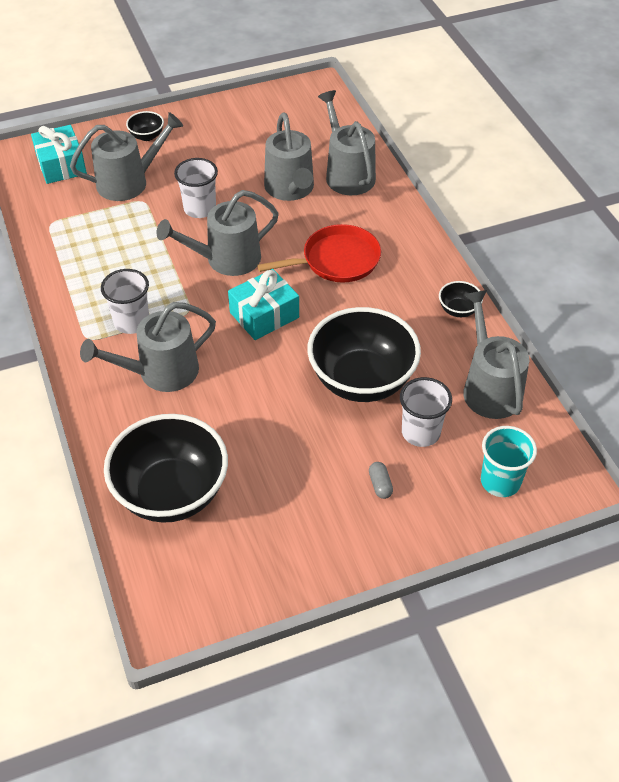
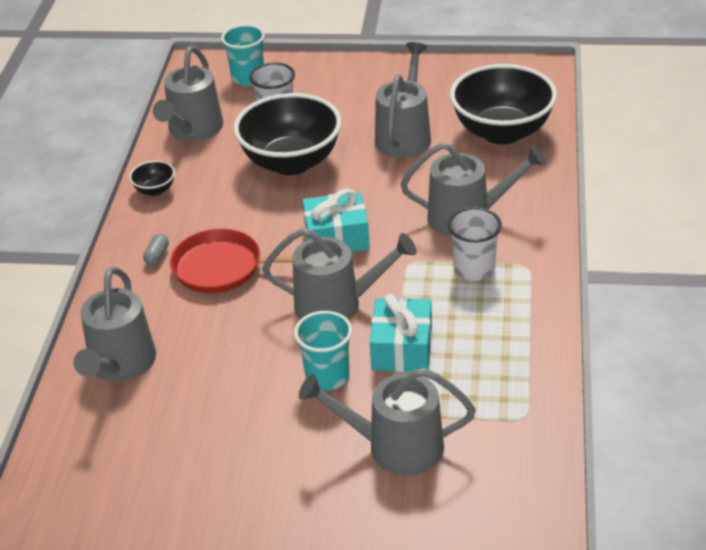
camera: 150 degrees left, 10 degrees down
(61, 165) = (477, 510): turquoise gift -> turquoise gift (402, 348)
(147, 136) = (330, 520): black bowl -> none
(200, 209) = (327, 376): white cup -> turquoise cup
(290, 189) = (202, 367): grey watering can -> grey watering can (404, 136)
(380, 485) = (336, 97): grey capsule -> grey capsule (157, 256)

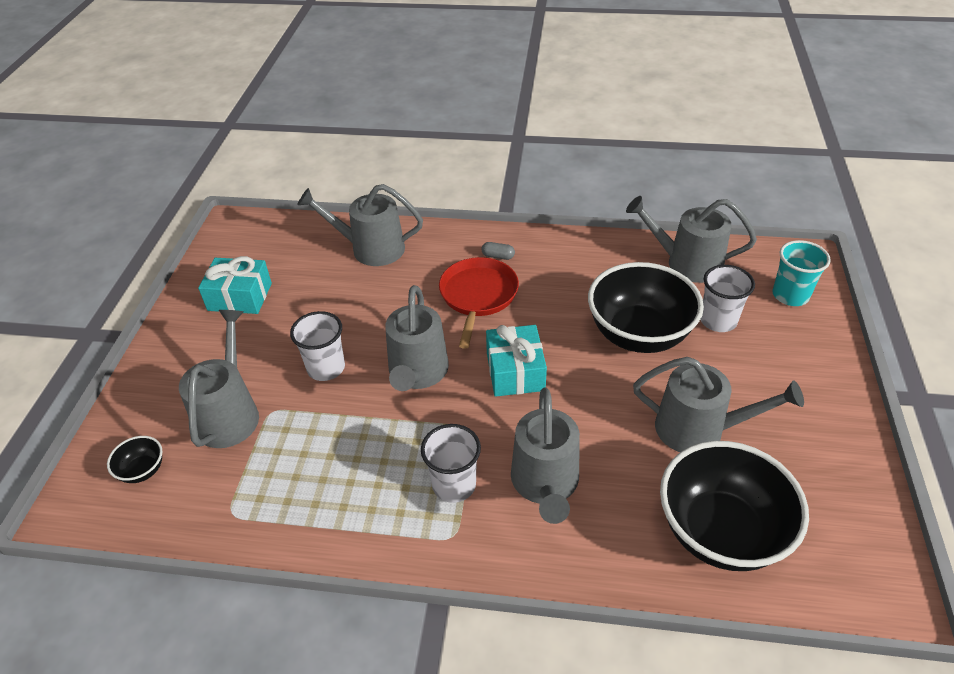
camera: 90 degrees right, 5 degrees up
(155, 190) = (590, 247): black bowl -> black bowl (142, 470)
(327, 376) = (326, 368): turquoise cup -> white cup
(402, 348) = (348, 420): turquoise gift -> turquoise gift (240, 297)

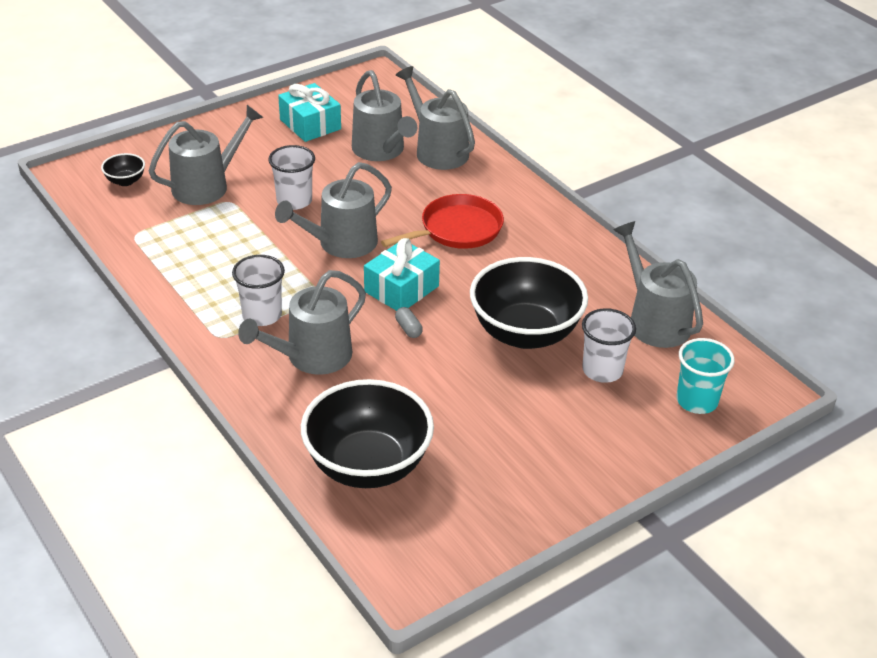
camera: 45 degrees right, 5 degrees down
(498, 256) = (516, 215): grey capsule -> grey capsule (408, 329)
(698, 429) = (459, 411): grey watering can -> grey watering can (381, 150)

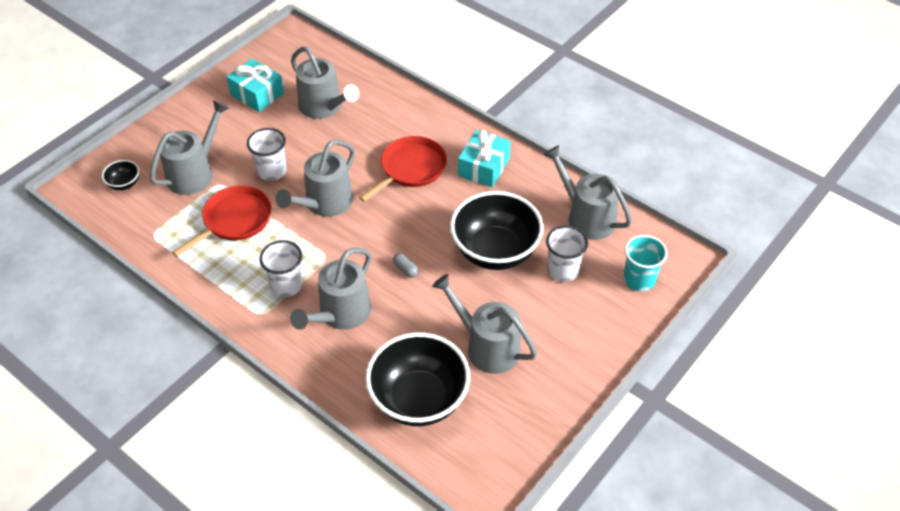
camera: 15 degrees left, 10 degrees up
(231, 239) = (235, 220): none -> red pan
(401, 289) = (387, 234): turquoise gift -> turquoise gift (484, 167)
(437, 150) = (369, 97): grey watering can -> grey watering can (487, 347)

